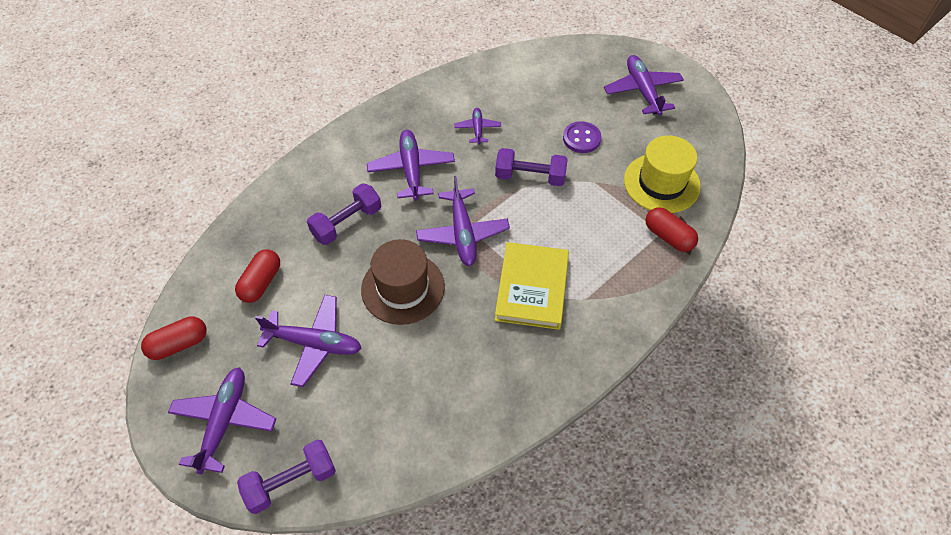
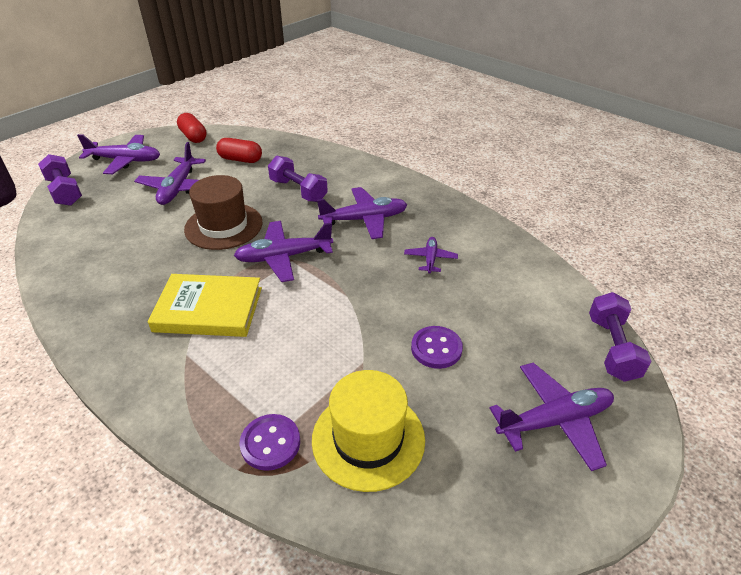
camera: 85 degrees right, 15 degrees down
(477, 129) = (430, 259): purple plane -> purple plane turned 75 degrees counterclockwise
(530, 177) = (364, 303): purple dumbbell -> purple dumbbell (612, 348)
(668, 237) = (270, 443): red capsule -> purple button

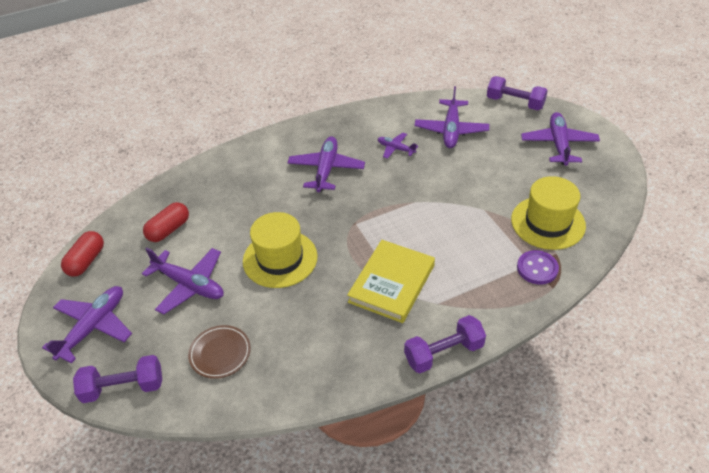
camera: 65 degrees left, 5 degrees up
(101, 226) = (220, 354): none -> brown plate
(193, 136) = (86, 261): red capsule -> red capsule turned 60 degrees counterclockwise
(223, 226) = (280, 259): brown hat -> yellow hat
(283, 257) = (349, 227): purple plane -> purple plane (451, 130)
(298, 190) = (256, 199): purple dumbbell -> purple dumbbell (444, 353)
(436, 348) = (486, 172): purple button -> none

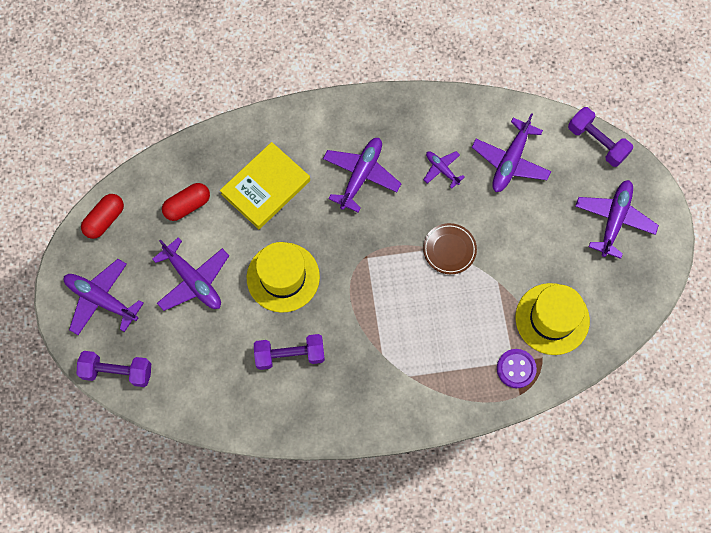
camera: 15 degrees right, 25 degrees up
(93, 327) = (101, 299): purple plane -> purple plane turned 105 degrees counterclockwise
(220, 354) = (204, 365): brown plate -> brown plate (449, 250)
(392, 283) = (376, 340): yellow book -> yellow book (266, 187)
(444, 353) = (394, 429): purple dumbbell -> purple dumbbell (290, 355)

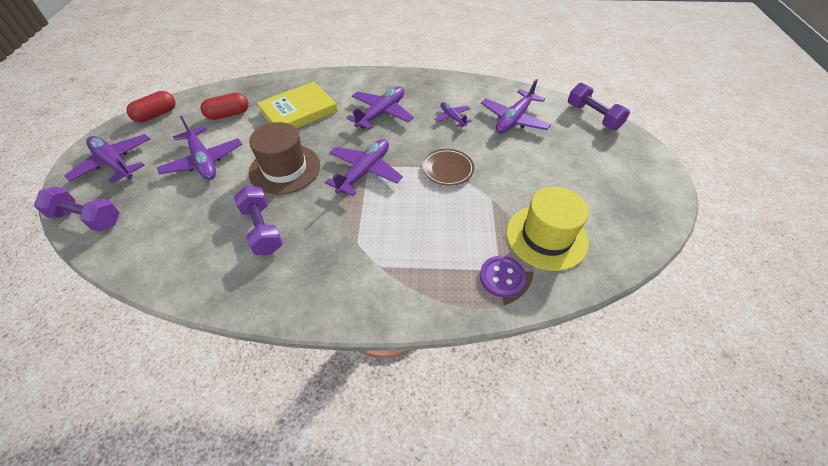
camera: 10 degrees right, 20 degrees down
(283, 277) = (285, 169): yellow hat -> brown hat
(290, 355) = (262, 229): purple dumbbell -> purple dumbbell turned 60 degrees clockwise
(614, 220) = (611, 168): purple plane -> purple plane (364, 171)

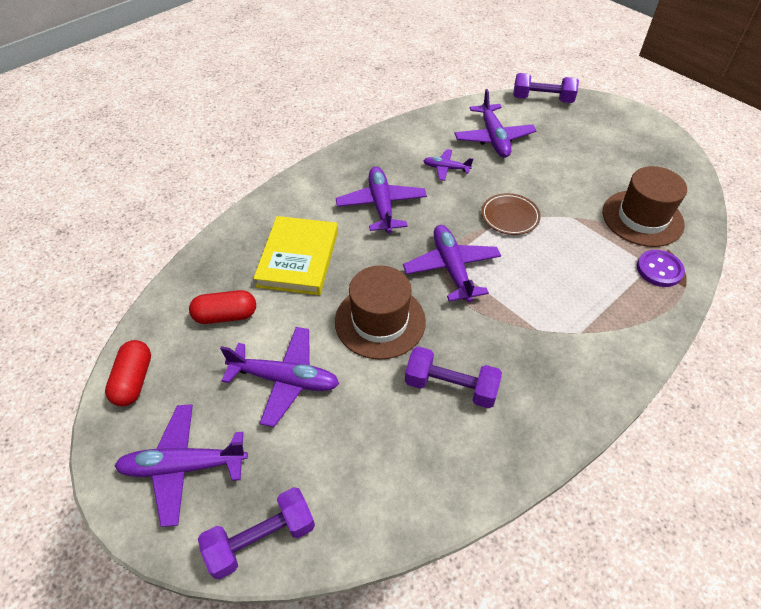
camera: 45 degrees left, 0 degrees up
(228, 114) = (226, 315): red capsule -> red capsule turned 60 degrees clockwise
(546, 237) = (642, 218): yellow hat -> brown hat

